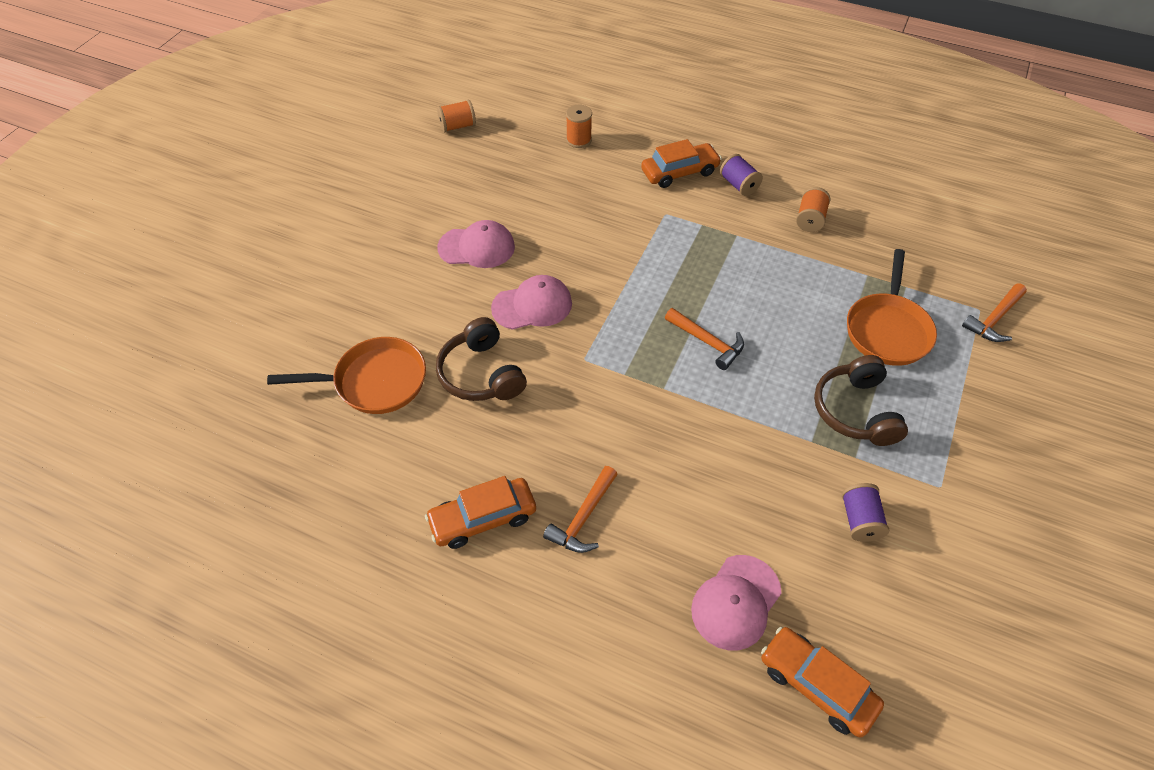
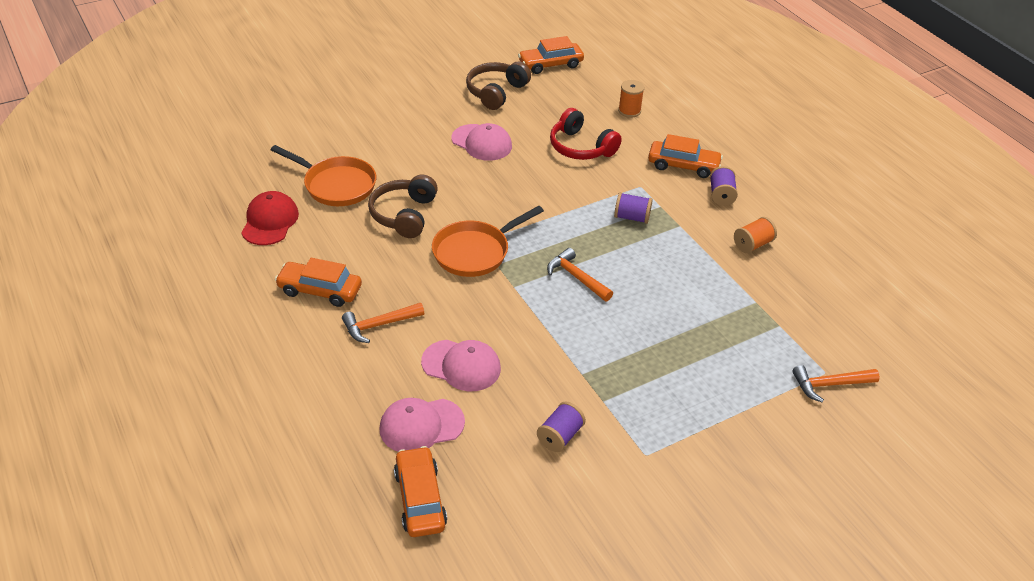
camera: 35 degrees right, 10 degrees down
(344, 471) = (270, 221): none -> red cap
(457, 126) = (550, 64): orange spool -> orange car
(532, 306) = (480, 194): pink cap -> pink cap (461, 365)
(574, 201) = (581, 147): none -> red headphones
(690, 250) = (632, 217): none -> purple spool
(707, 342) = (577, 277): orange hammer -> orange hammer turned 150 degrees clockwise
(855, 411) = (637, 375): brown headphones -> brown headphones (496, 92)
(887, 330) = (727, 343): orange pan -> orange pan (475, 252)

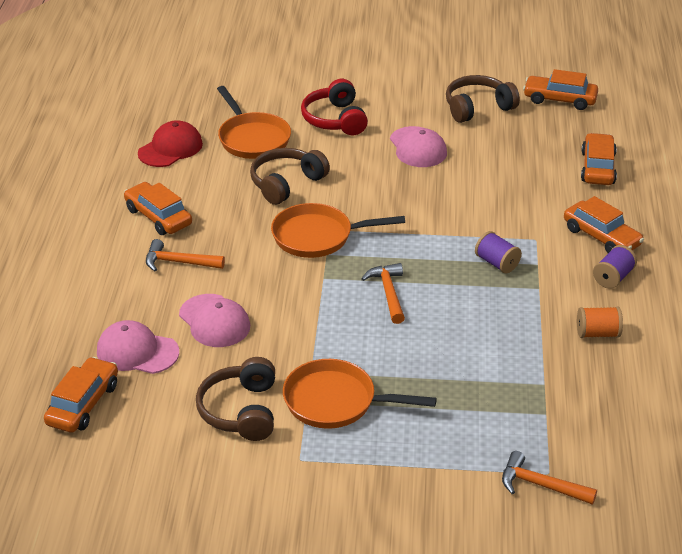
camera: 35 degrees right, 5 degrees down
(560, 436) = (241, 411): purple spool -> brown headphones
(581, 147) = (511, 184): red headphones -> red headphones (335, 119)
(625, 390) = (336, 401): none -> orange pan
(629, 111) = (598, 168): orange spool -> orange car

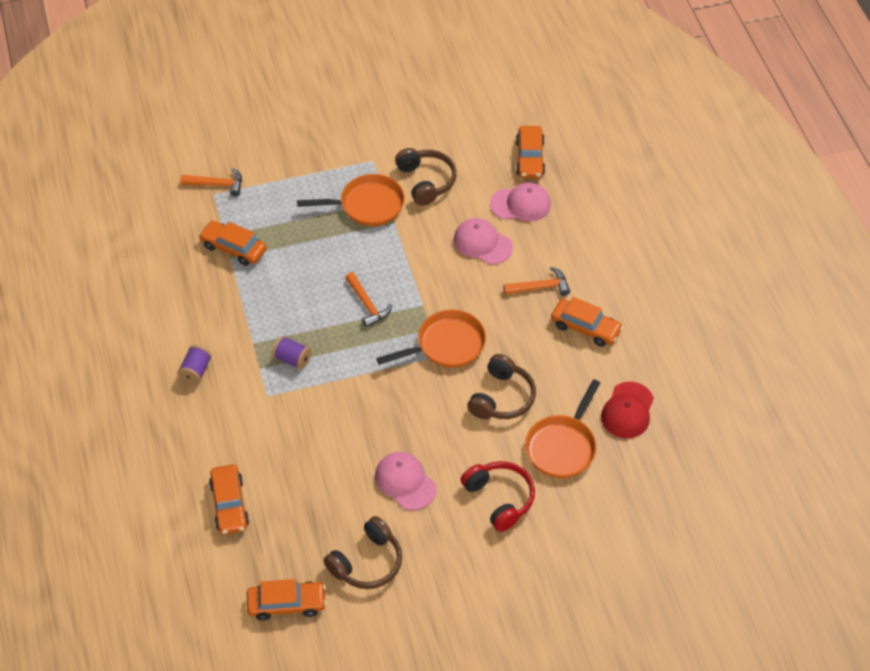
camera: 160 degrees right, 15 degrees up
(252, 139) = (562, 446): orange pan -> orange pan turned 105 degrees counterclockwise
(597, 333) = (199, 312): orange spool -> none
(601, 237) = (212, 414): orange car -> orange car (233, 248)

